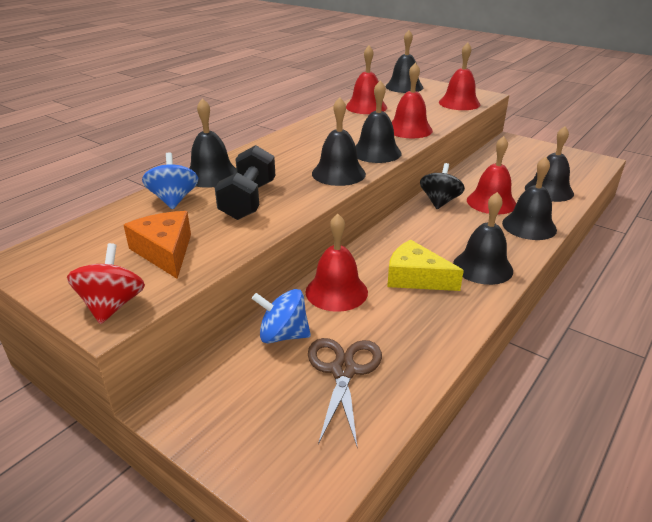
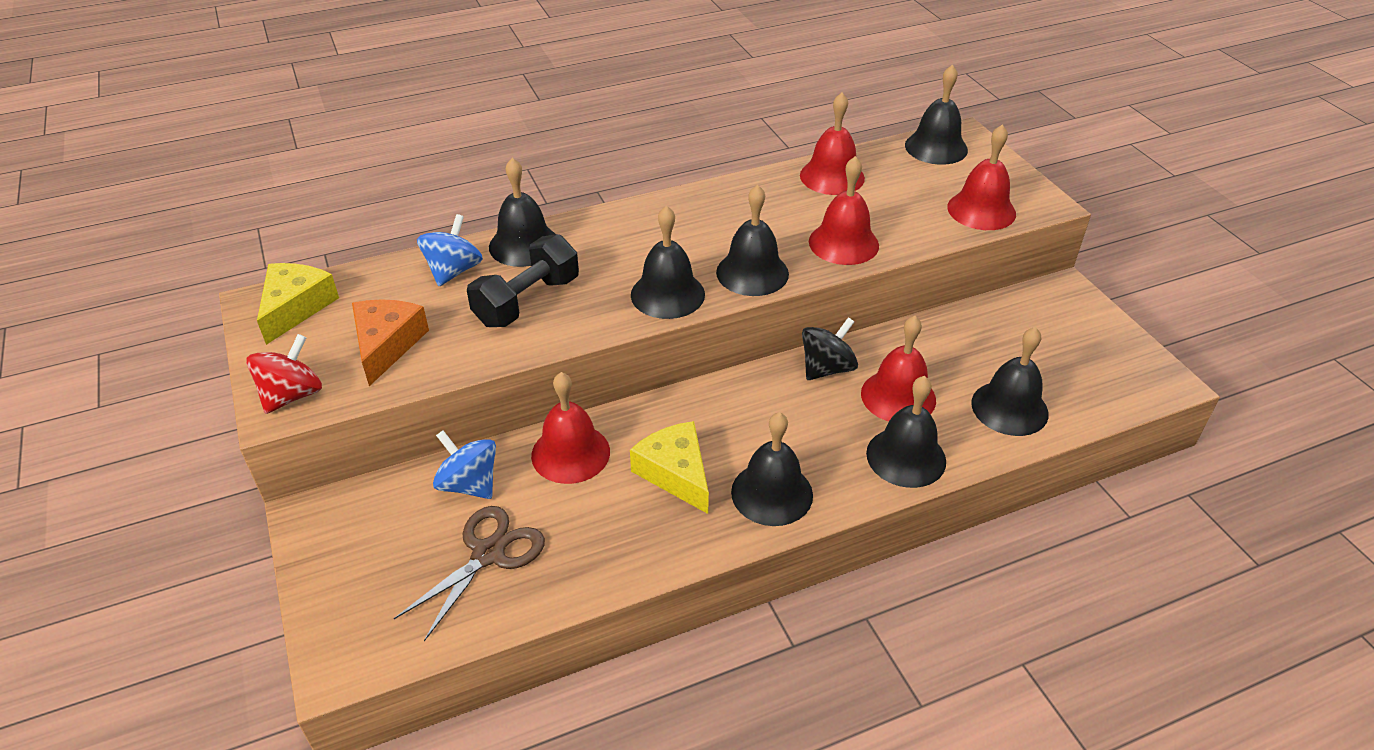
camera: 30 degrees right, 10 degrees up
(57, 253) = (295, 307): none -> yellow cheese

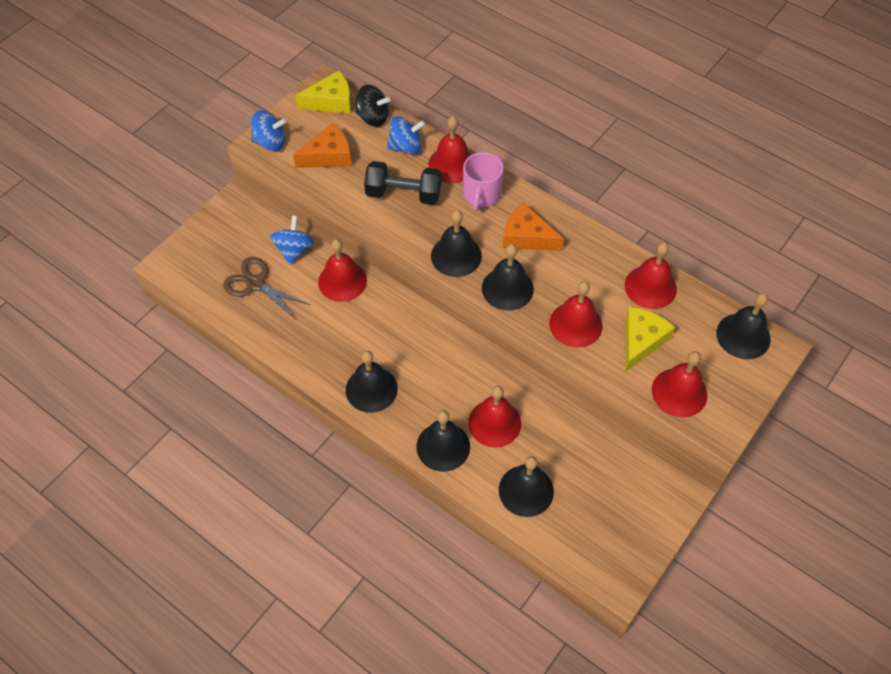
camera: 60 degrees right, 15 degrees up
(292, 395) = (270, 142): red spinning top -> blue spinning top
(488, 554) = (256, 284): brown scissors -> brown scissors turned 150 degrees counterclockwise
(524, 245) = (452, 164): black bell -> red bell
(594, 240) = (481, 194): none -> pink mug
(675, 473) = (358, 336): yellow cheese -> yellow cheese (641, 341)
(690, 231) = (526, 237): none -> orange cheese
(827, 368) = (494, 374): black spinning top -> black spinning top (373, 117)

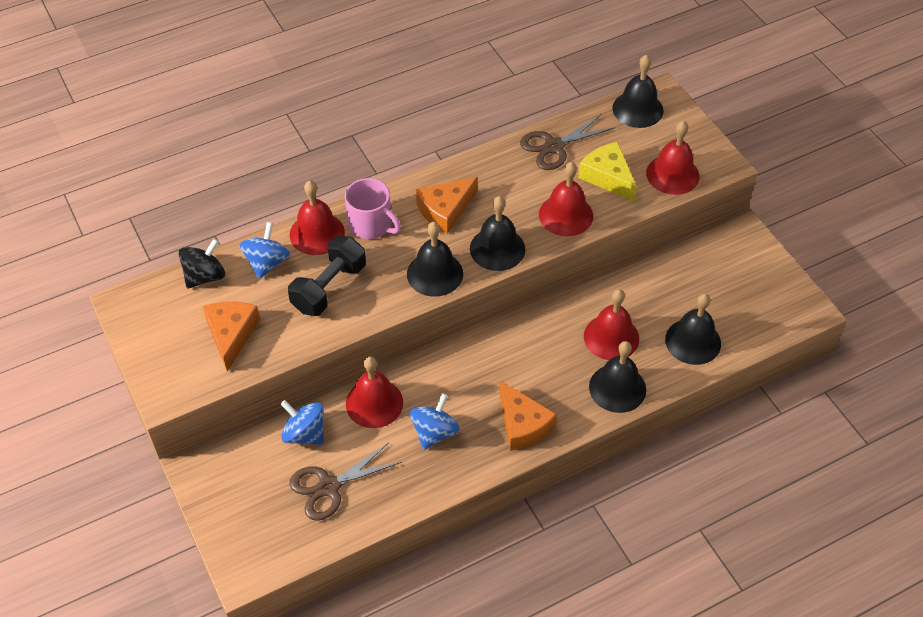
camera: 65 degrees left, 5 degrees down
(270, 142) = (173, 383): blue spinning top -> blue spinning top (434, 432)
(331, 101) = (153, 305): yellow cheese -> none
(371, 389) = (523, 424): black bell -> orange cheese
(650, 287) = (554, 146): red bell -> brown scissors

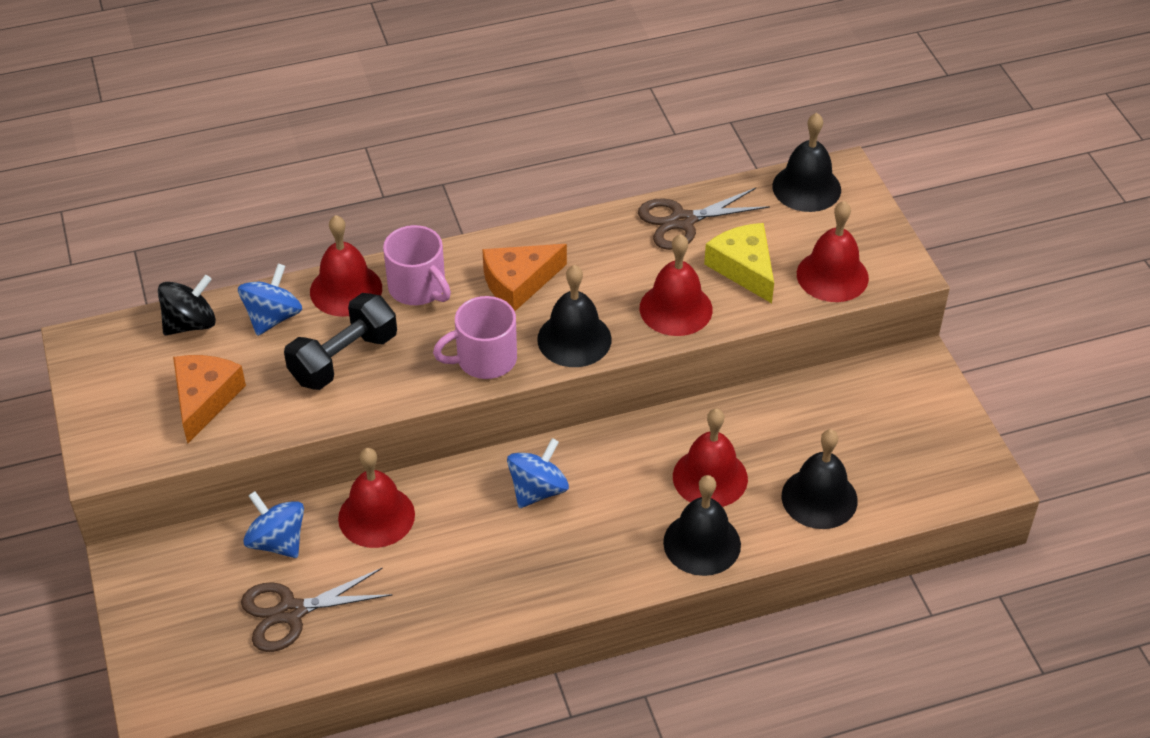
camera: 10 degrees right, 5 degrees down
(434, 432) = (445, 564): blue spinning top -> blue spinning top (538, 490)
(435, 273) = (484, 359): black bell -> pink mug
(523, 424) = (564, 571): orange cheese -> none

